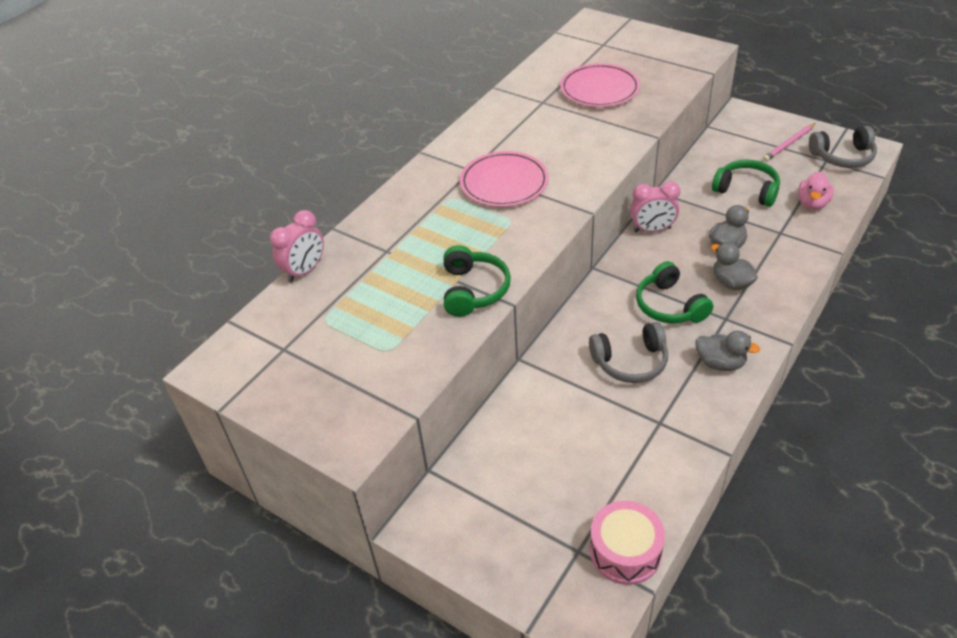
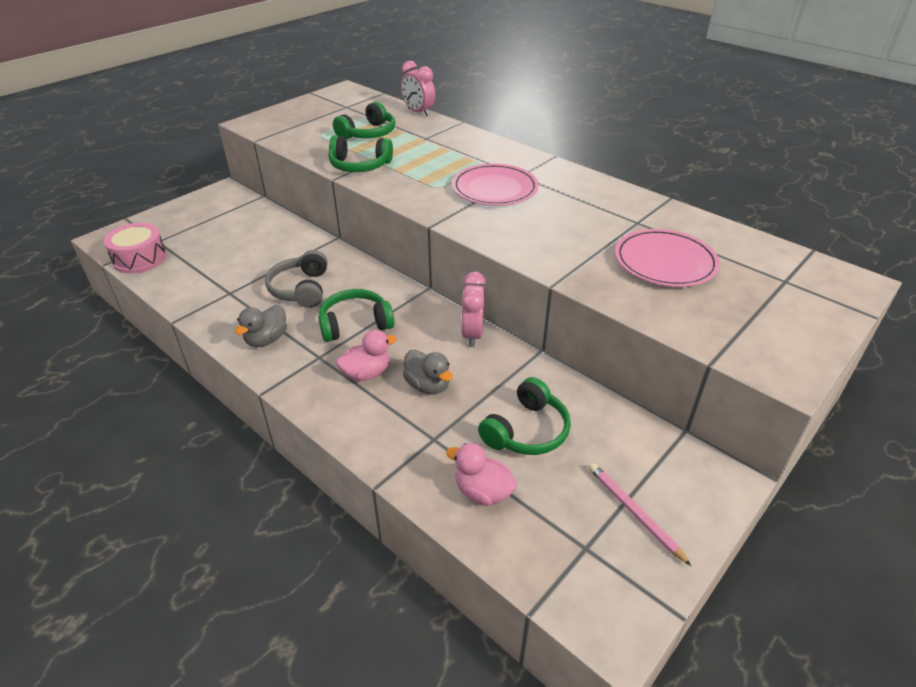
camera: 95 degrees right, 5 degrees down
(379, 304) = (368, 133): none -> green headphones
(731, 282) = (366, 373): grey duck -> pink duck
(842, 156) = (593, 575): grey headphones -> none

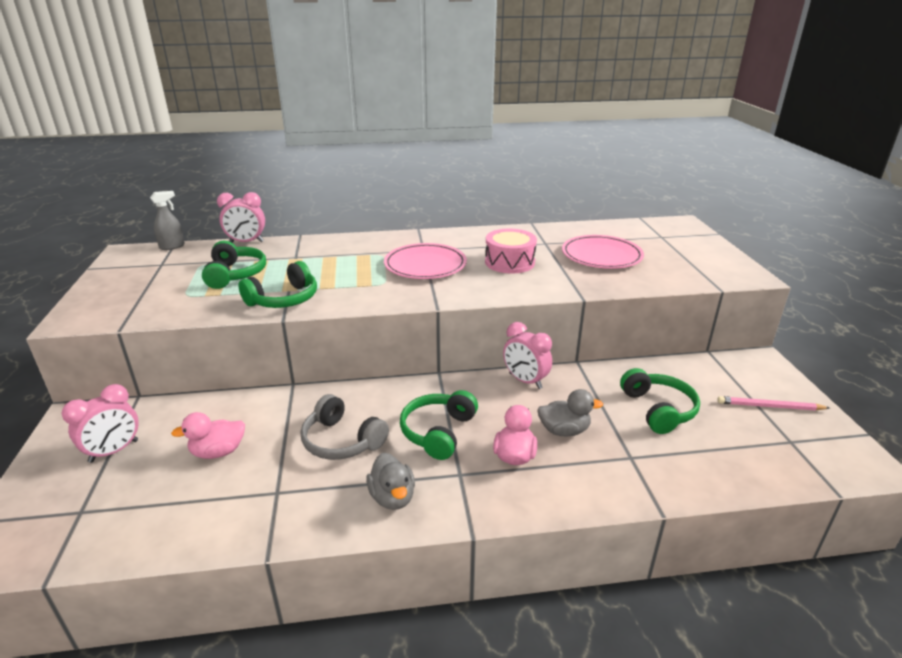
camera: 50 degrees left, 10 degrees down
(140, 259) = (91, 542): pink drum -> pink drum (509, 262)
(210, 220) = (114, 451): none -> pink clock
(374, 96) = (172, 246): none -> grey spray bottle
(482, 492) = (708, 460): pink duck -> pink duck (218, 452)

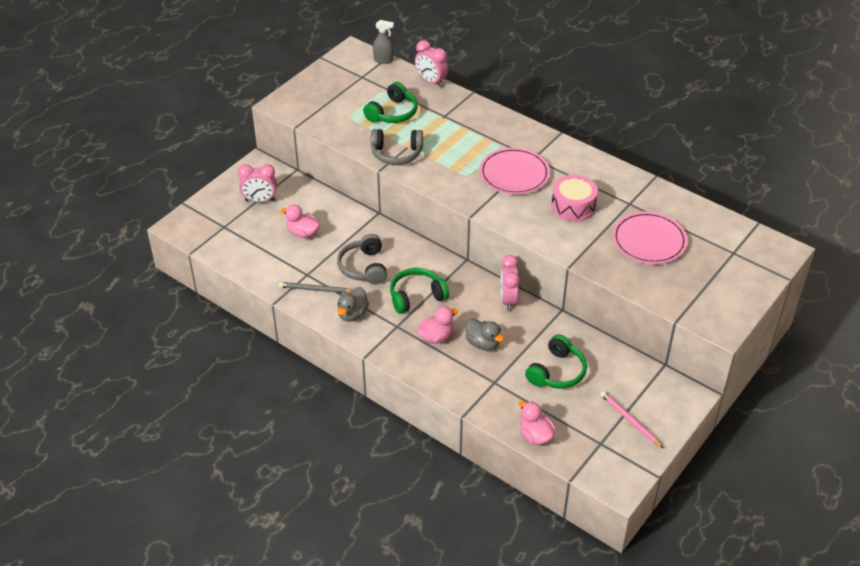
camera: 45 degrees right, 15 degrees up
(284, 299) = (396, 153): green headphones -> grey headphones
(310, 502) = (316, 290): none -> grey pencil
(744, 478) = (535, 435): none -> pink duck

